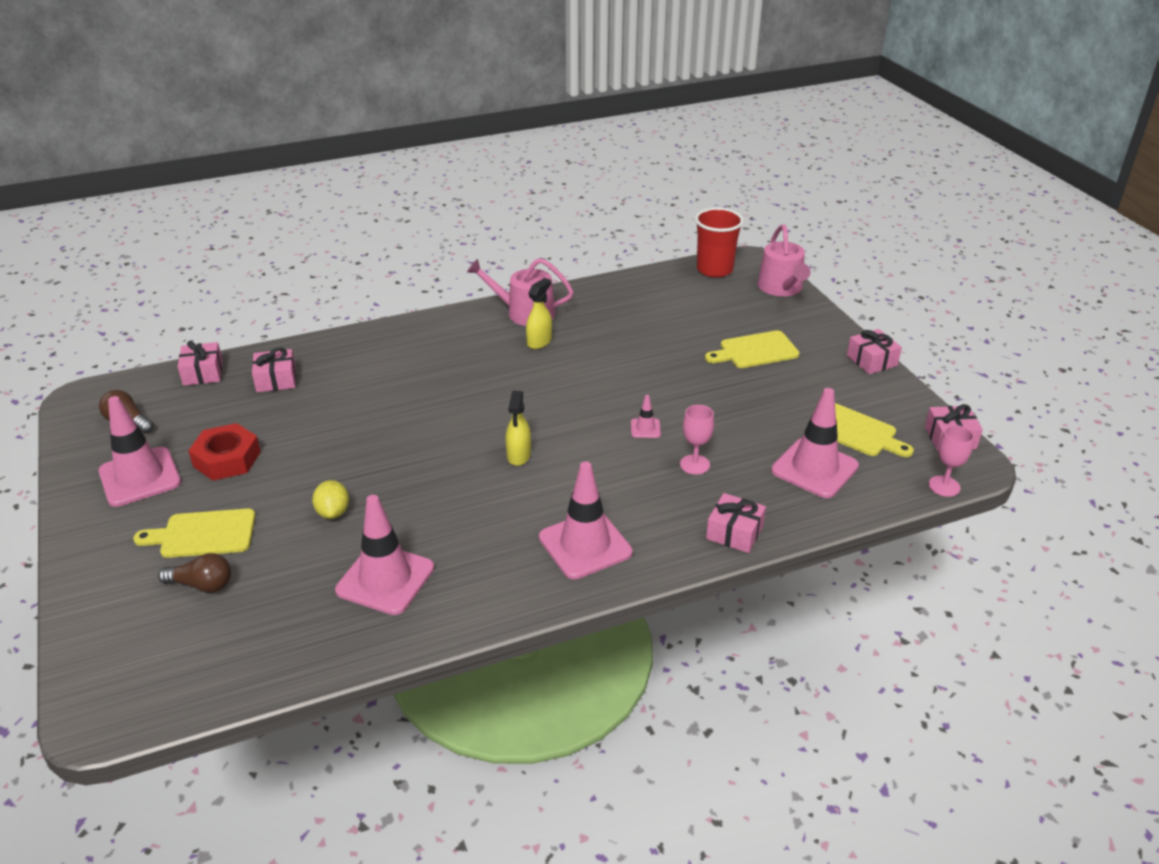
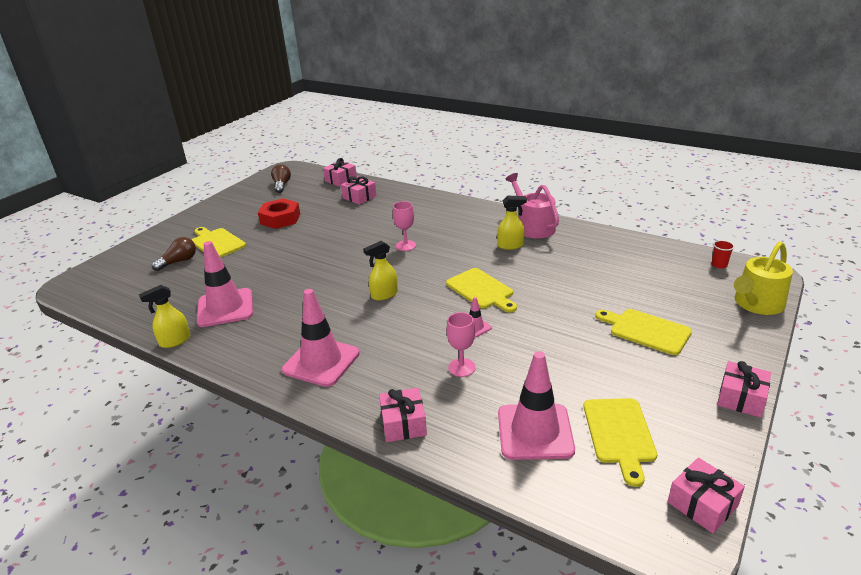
camera: 55 degrees right, 5 degrees down
(140, 477) = (244, 208): pink traffic cone -> none
(202, 585) = (179, 261): brown light bulb -> brown light bulb turned 105 degrees counterclockwise
(333, 512) = (267, 265): yellow lemon -> none
(404, 645) = (175, 341): none -> yellow spray bottle
(591, 396) = (481, 290): none -> yellow cutting board
(714, 269) = (719, 265): red cup -> red cup, size x0.42
(781, 288) = (756, 304): pink watering can -> yellow watering can
(944, 486) = (617, 532): pink goblet -> pink goblet (406, 245)

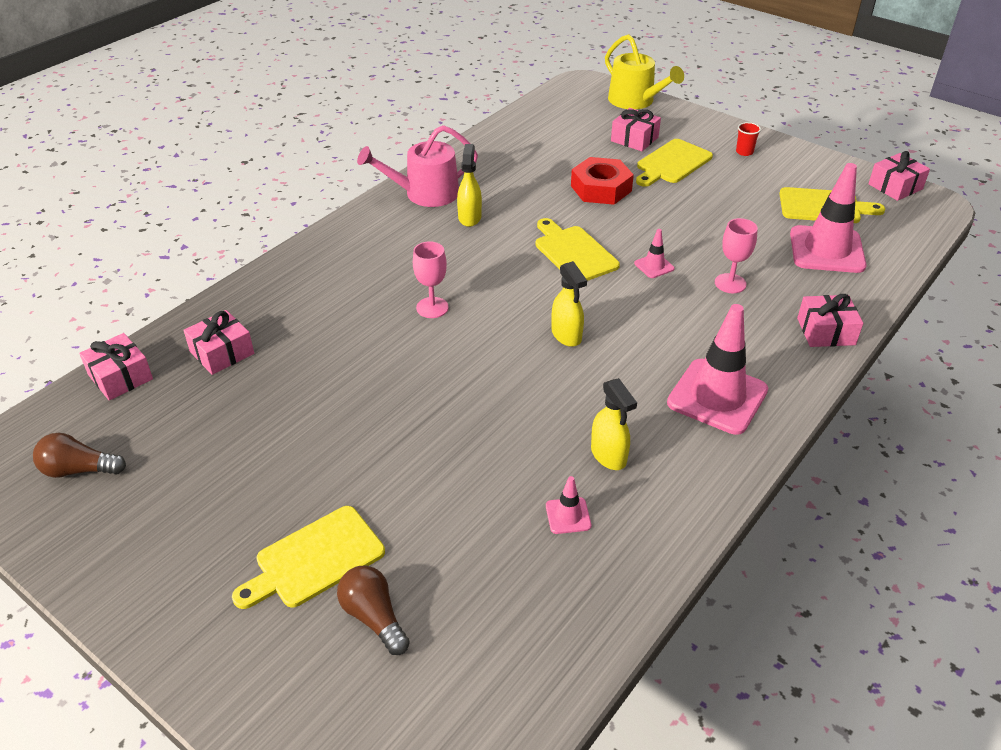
camera: 85 degrees left, 10 degrees up
(175, 341) = (658, 574): yellow spray bottle -> yellow spray bottle (608, 455)
(225, 308) = (568, 516): pink traffic cone -> pink traffic cone, size x0.44
(280, 219) = (254, 463): red nut -> red nut (601, 188)
(481, 290) = (573, 253): yellow cutting board -> yellow cutting board turned 90 degrees counterclockwise
(719, 265) = (561, 101): red cup -> red cup (744, 152)
(741, 398) = (772, 142): pink gift -> pink gift (634, 139)

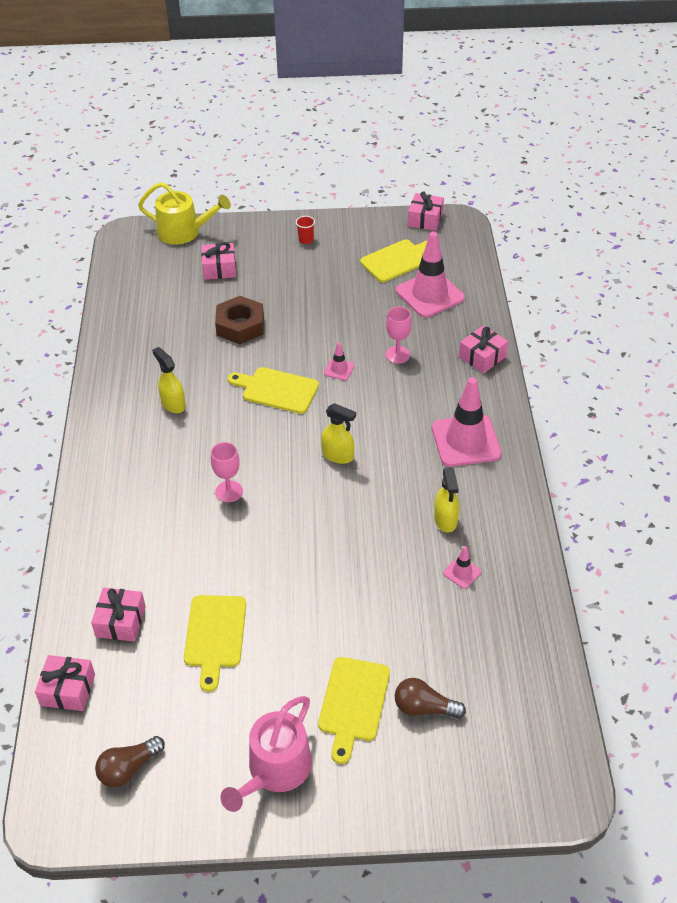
camera: 40 degrees left, 5 degrees up
(425, 194) = (116, 403): pink watering can -> pink watering can (275, 770)
(601, 188) = (240, 326): red nut -> brown nut
(608, 455) = (445, 520): yellow spray bottle -> yellow spray bottle turned 60 degrees clockwise
(672, 163) = (267, 276): yellow cutting board -> yellow cutting board (215, 635)

